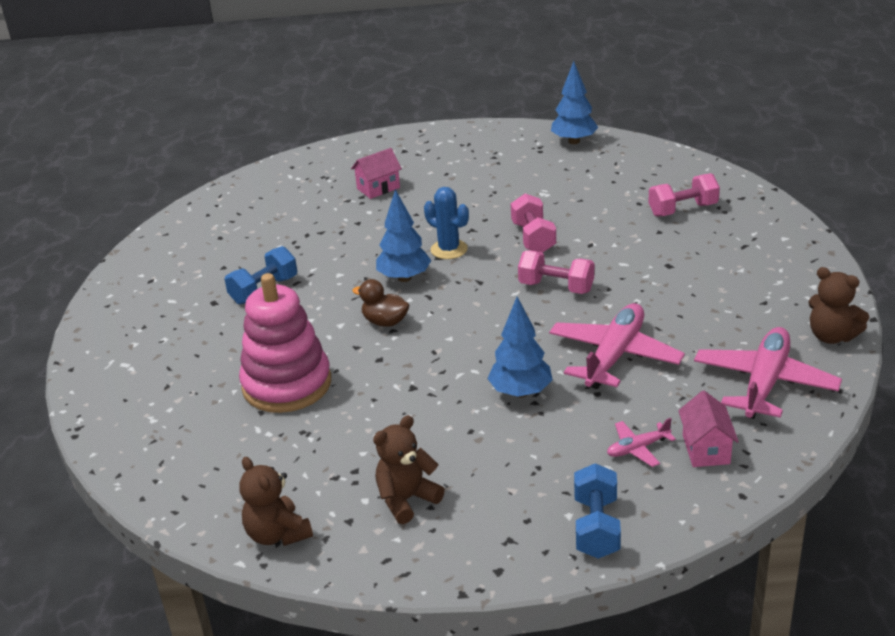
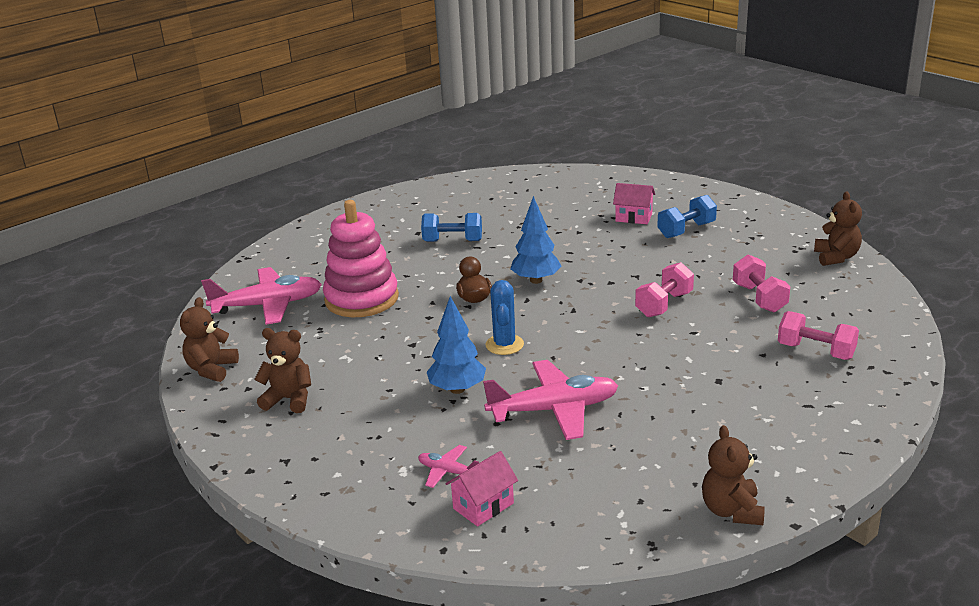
camera: 50 degrees right, 5 degrees down
(449, 249) = (596, 279): blue cactus -> blue cactus (504, 345)
(556, 287) = (611, 344): pink dumbbell -> pink dumbbell (759, 298)
(574, 141) = (836, 257): blue tree -> brown teddy bear
(596, 527) = (335, 493): blue dumbbell -> blue dumbbell (686, 230)
(764, 383) = (610, 500): pink plane -> pink plane (268, 305)

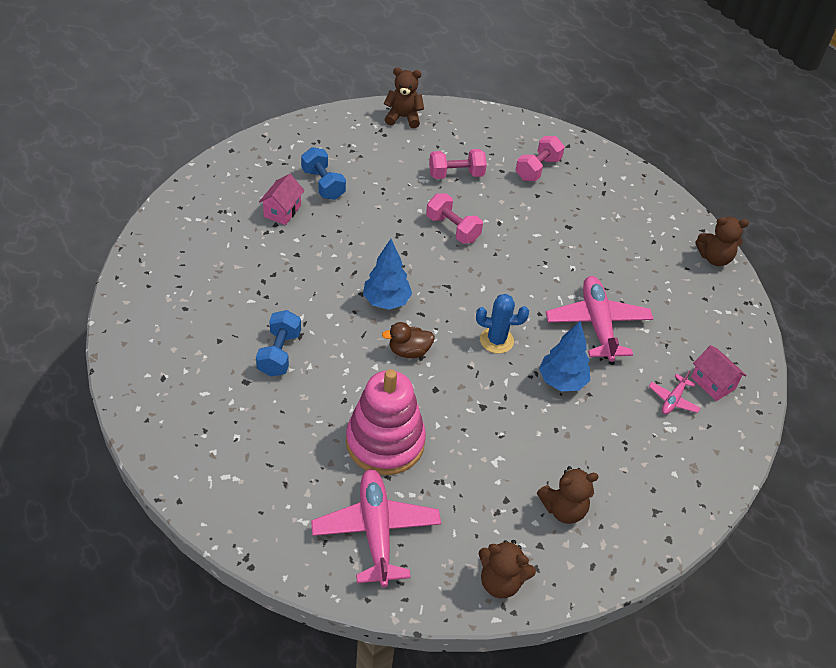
camera: 90 degrees left, 20 degrees up
(289, 399) = (563, 509): brown teddy bear -> brown teddy bear turned 120 degrees counterclockwise

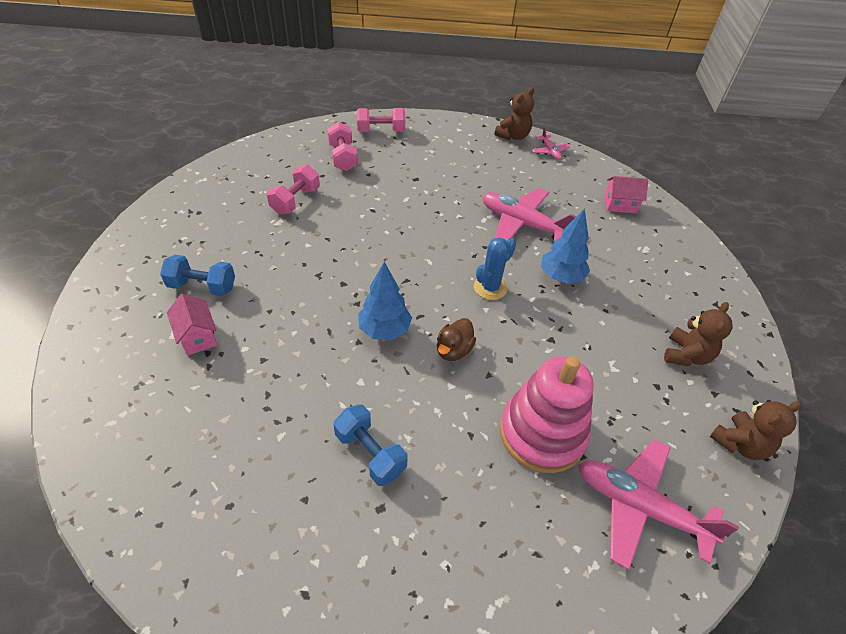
camera: 50 degrees left, 0 degrees up
(403, 117) = (195, 190): brown teddy bear -> none
(452, 229) = (350, 239): pink dumbbell -> pink dumbbell (381, 131)
(673, 399) = (621, 231): pink plane -> pink plane (550, 151)

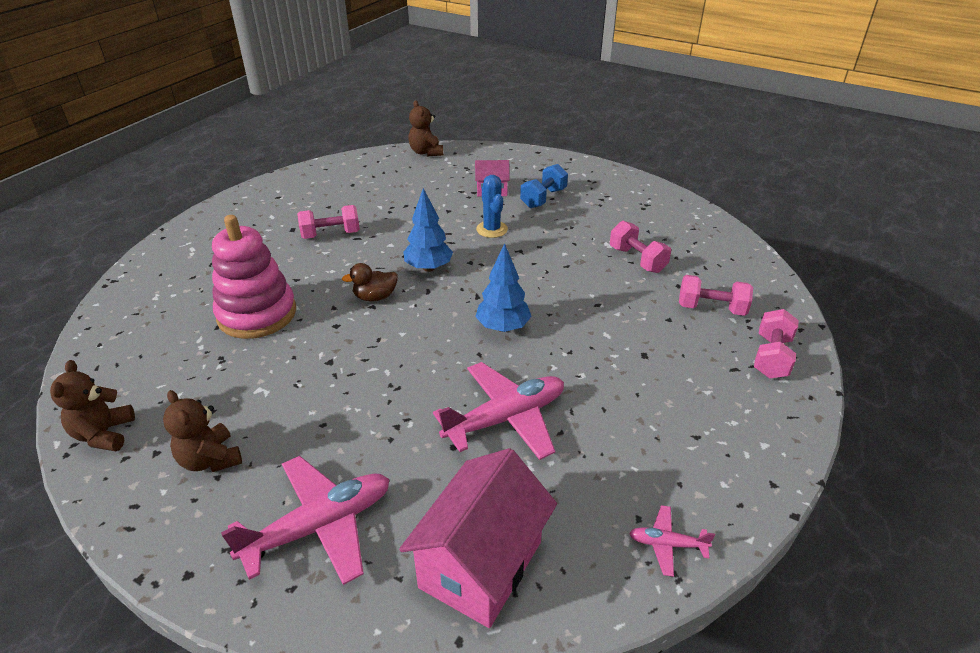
camera: 120 degrees right, 10 degrees down
(370, 453) = (331, 234): blue dumbbell -> pink dumbbell
(453, 350) = (375, 297): brown duck -> brown duck turned 75 degrees counterclockwise
(490, 287) = (425, 347): blue cactus -> blue cactus (492, 229)
(513, 136) = (729, 511): brown teddy bear -> brown teddy bear (426, 152)
(561, 277) = (397, 411): blue tree -> blue tree (503, 327)
(620, 205) = (481, 564): pink house -> pink house, size x1.94
(639, 507) = (152, 337): pink plane -> pink plane (319, 526)

